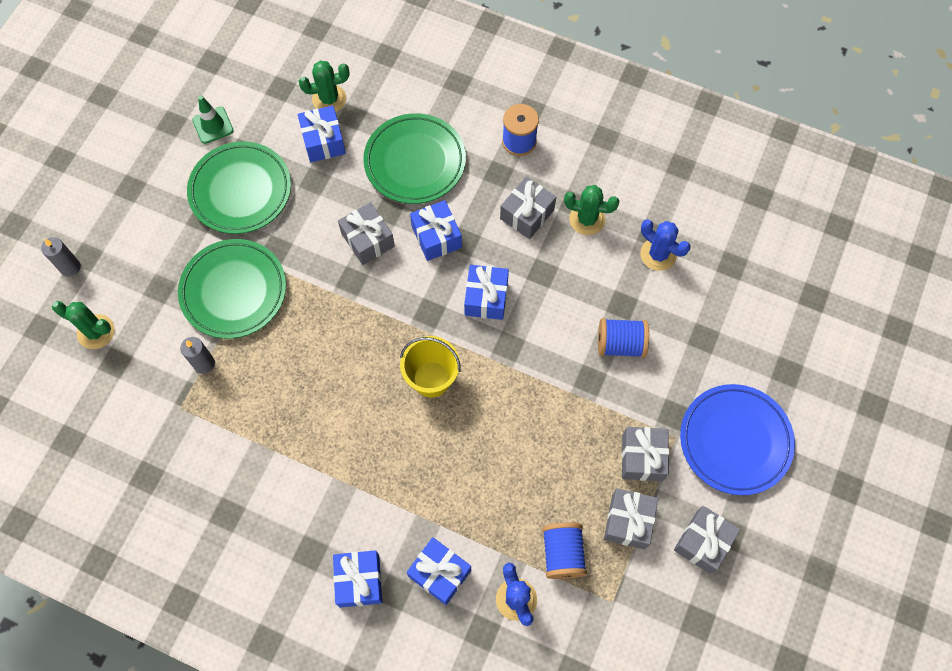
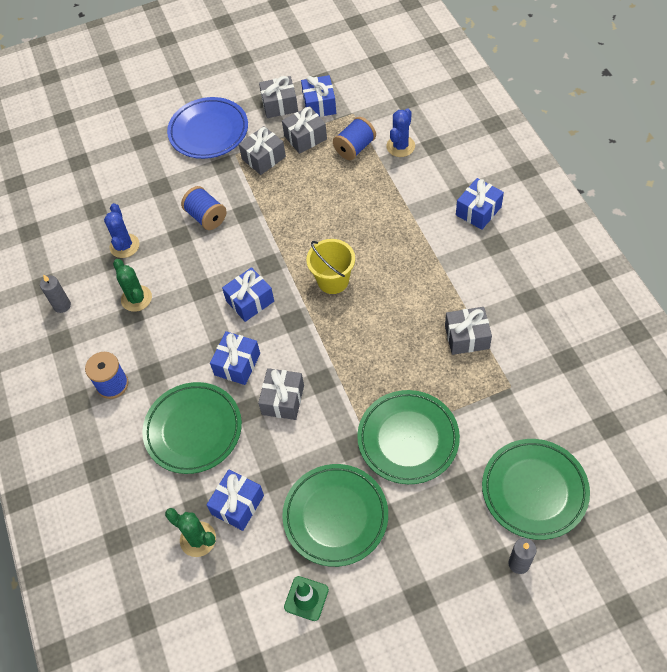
camera: 130 degrees left, 10 degrees down
(96, 332) = (534, 491): green cactus -> green plate
(204, 364) = (471, 403): grey candle -> grey candle (62, 305)
(440, 573) = (429, 184): blue gift -> blue gift (319, 105)
(527, 214) = (166, 331): grey gift -> grey gift (467, 337)

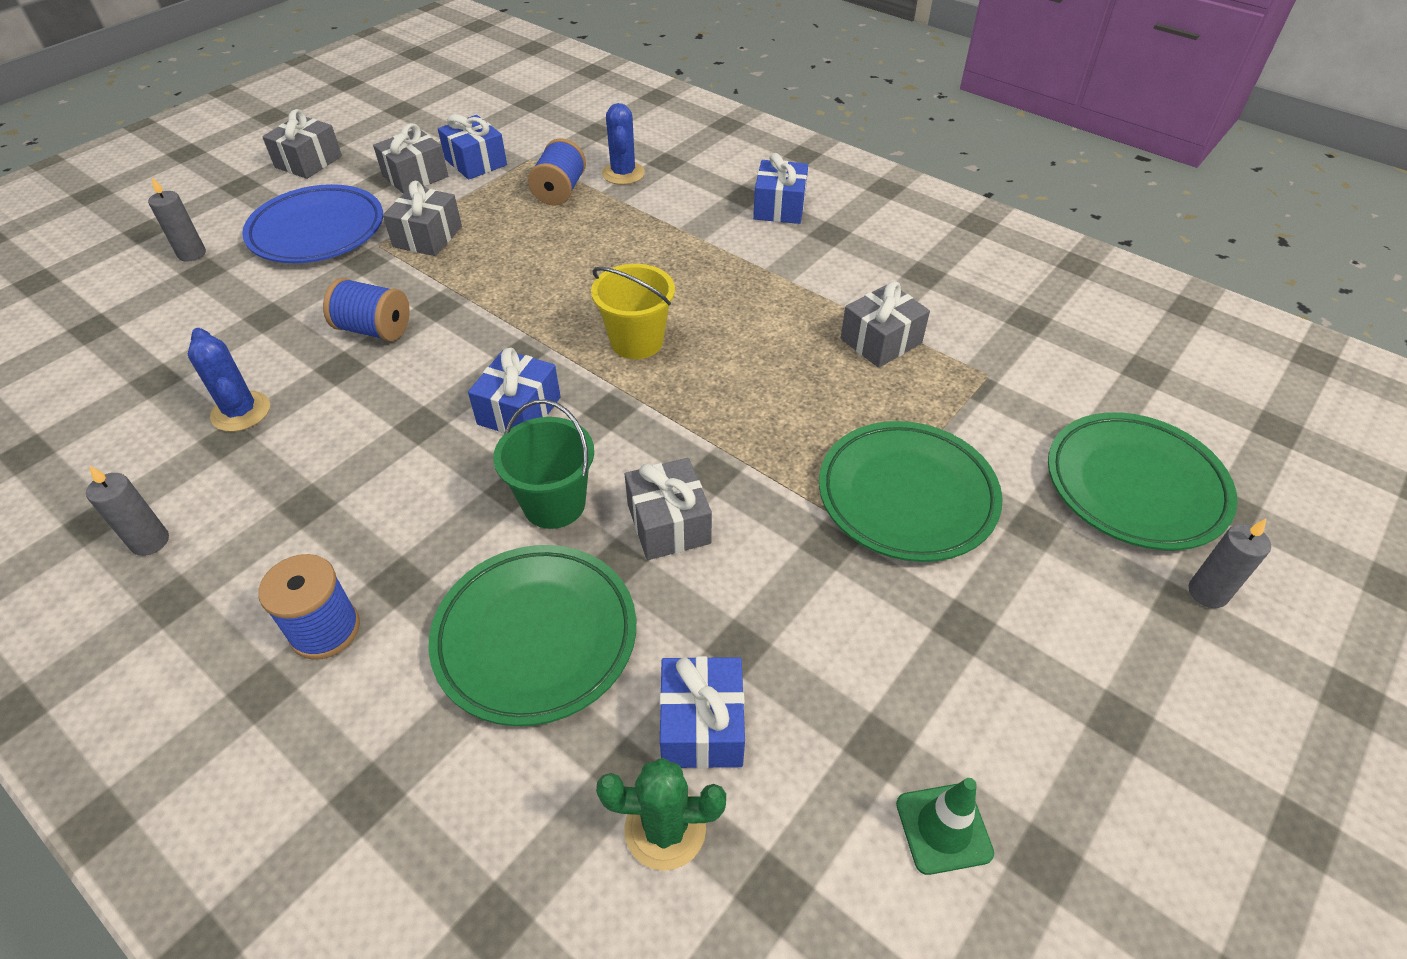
camera: 35 degrees left, 10 degrees down
(136, 298) = (304, 478): green cactus -> none
(141, 125) = (192, 254): none -> grey candle
(237, 364) = (554, 504): blue gift -> green bucket
(305, 137) = (478, 199): grey gift -> grey gift (308, 162)
(335, 516) = (886, 660): green plate -> none

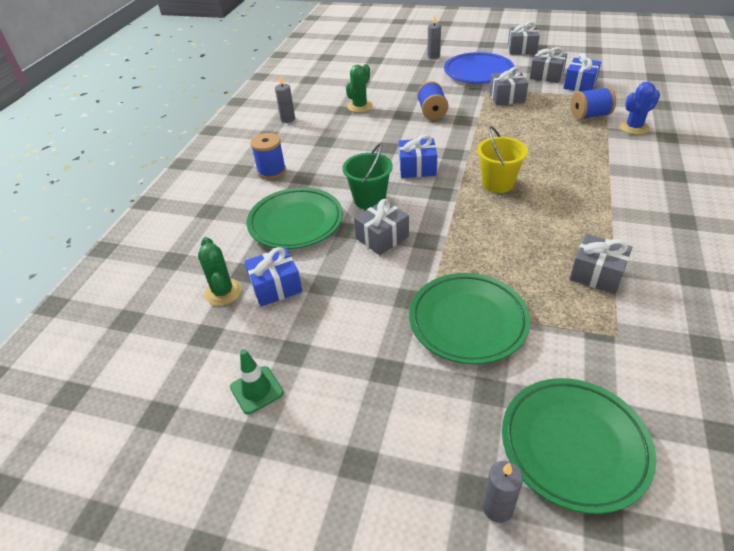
camera: 70 degrees right, 5 degrees down
(241, 412) = (360, 106): blue cactus -> green cactus
(779, 207) = (682, 192): blue gift -> none

